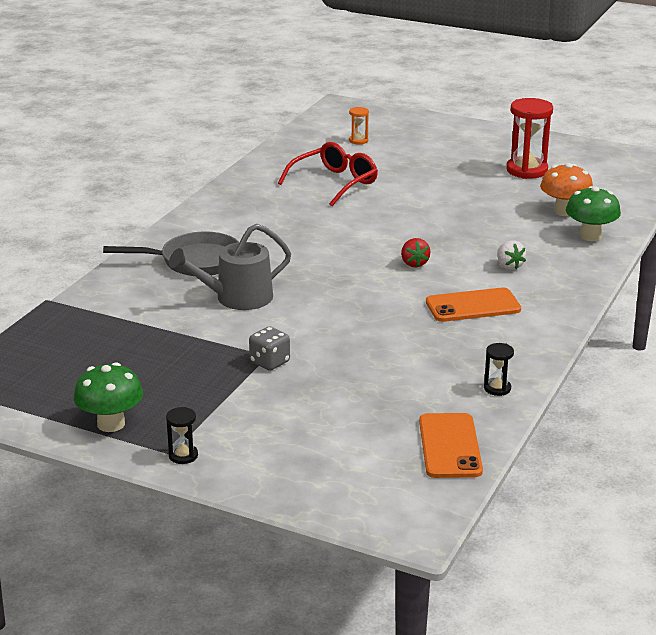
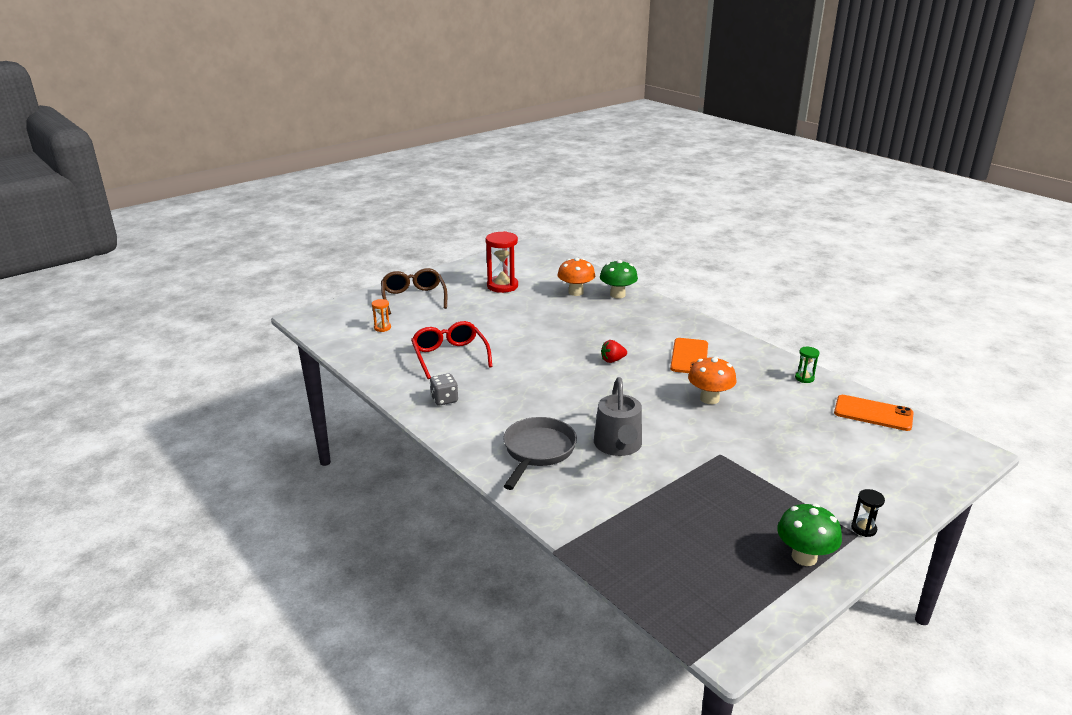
camera: 65 degrees left, 0 degrees up
(269, 362) = (732, 455): grey dice -> grey dice (444, 399)
(381, 333) = (709, 399): none -> orange mushroom
(414, 263) = (612, 360): red strawberry -> red strawberry turned 150 degrees clockwise
(440, 137) = (413, 298): none -> brown glasses
(497, 388) = (804, 378): black hourglass -> green hourglass
(509, 266) = (640, 330): white strawberry -> none

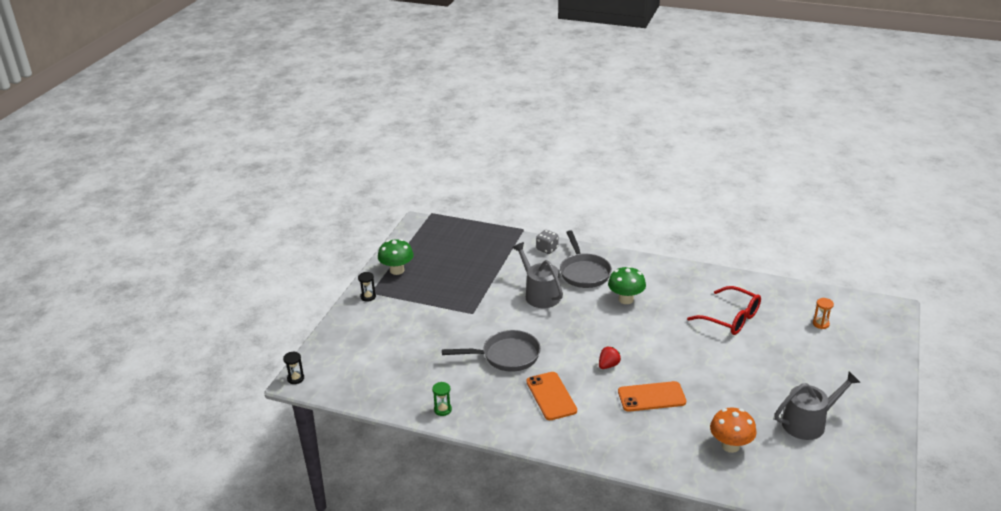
camera: 150 degrees right, 5 degrees up
(413, 298) = (855, 368): brown glasses -> none
(444, 399) = (683, 283): grey dice -> grey dice (547, 249)
(502, 286) = (808, 423): red hourglass -> grey watering can
(617, 295) = (687, 461): green mushroom -> green mushroom (626, 299)
(709, 399) = (506, 356): orange mushroom -> grey pan
(873, 413) = (377, 391): orange phone -> orange phone (651, 397)
(977, 456) = (295, 378): none -> black hourglass

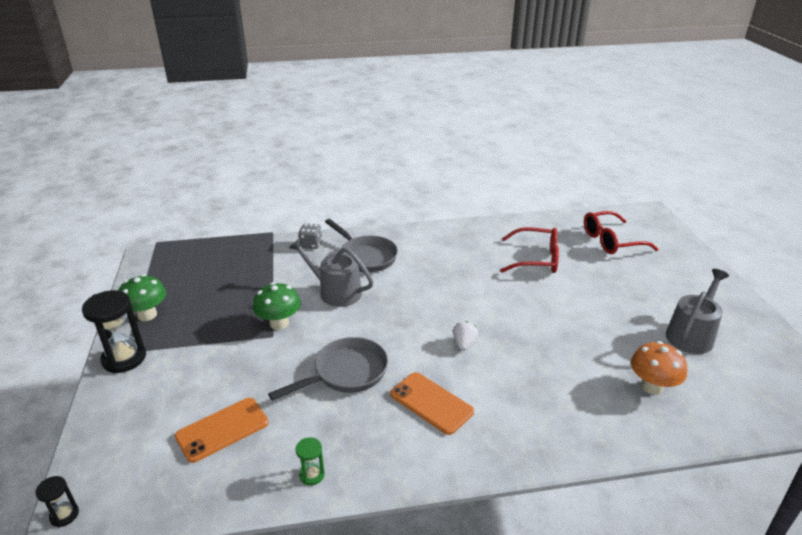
camera: 30 degrees left, 0 degrees up
(368, 297) = (124, 358): black hourglass -> black hourglass, size x2.03
(608, 365) = (464, 344): red strawberry -> white strawberry
(626, 299) = (427, 270): green mushroom -> green mushroom (279, 323)
(651, 397) = (534, 363): orange phone -> orange phone (222, 429)
(820, 324) = (611, 241): orange hourglass -> red glasses

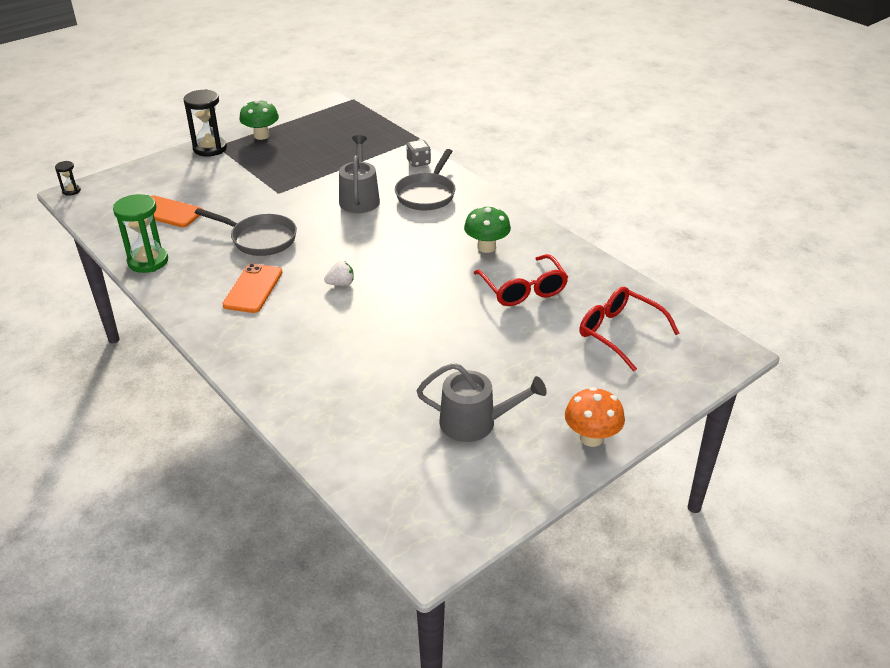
camera: 60 degrees right, 5 degrees up
(279, 323) = (296, 189): green mushroom -> green mushroom (486, 247)
(312, 475) = (148, 261): green hourglass -> green hourglass, size x2.03
(652, 386) = (362, 407): orange mushroom -> orange mushroom (591, 438)

